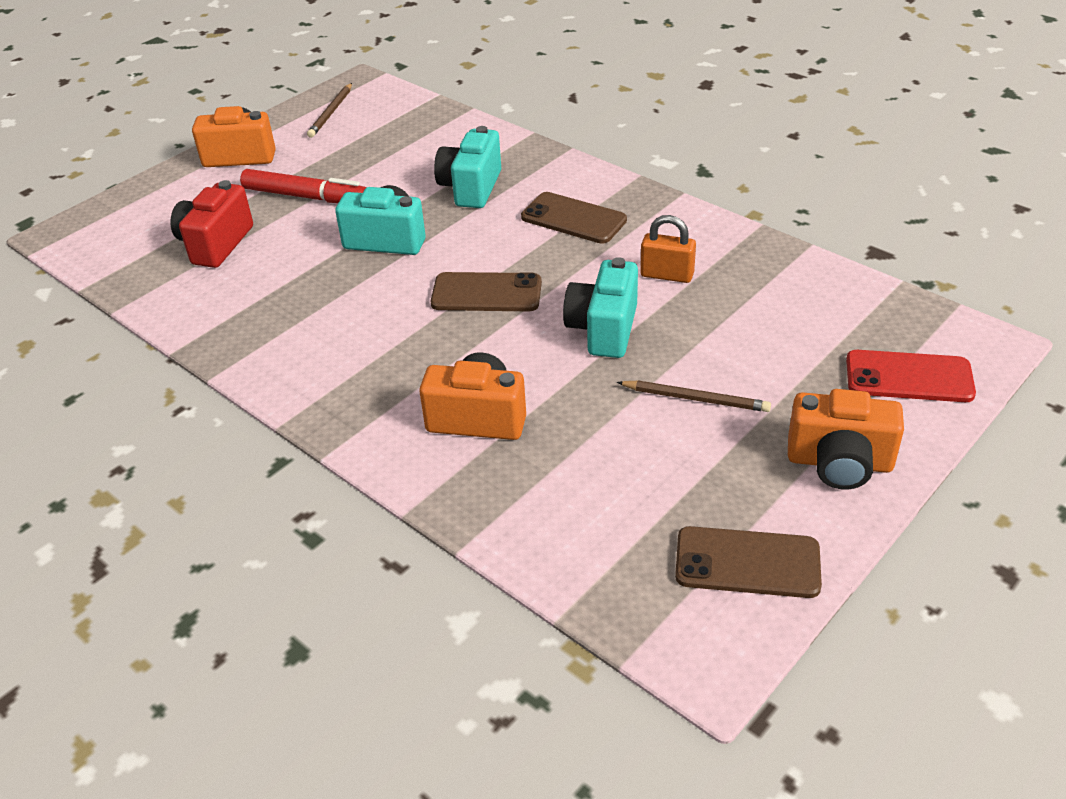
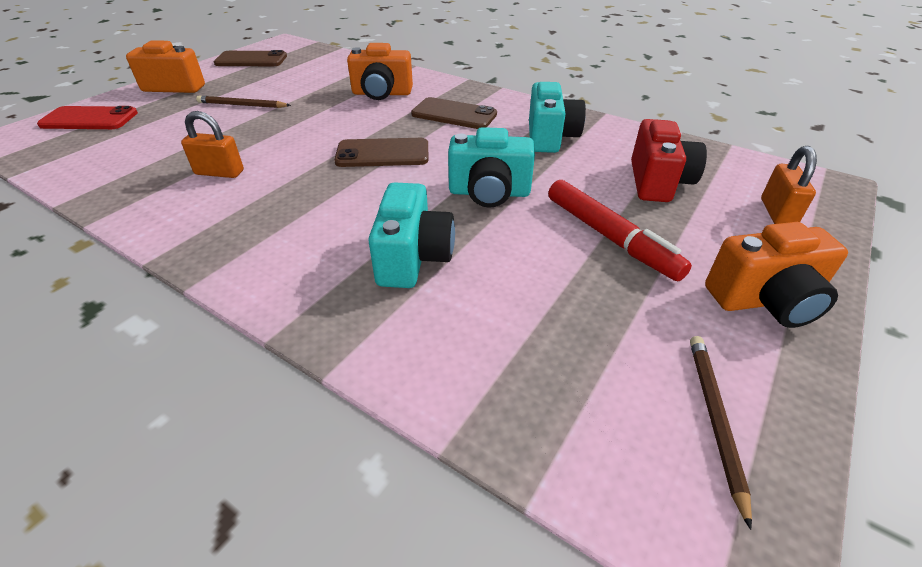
camera: 170 degrees right, 0 degrees up
(146, 211) = (777, 213): none -> orange padlock
(307, 197) = (610, 237): red marker -> red marker turned 135 degrees counterclockwise
(573, 219) = (292, 222): brown phone -> brown phone (454, 114)
(603, 329) = (290, 135): turquoise camera -> turquoise camera (550, 137)

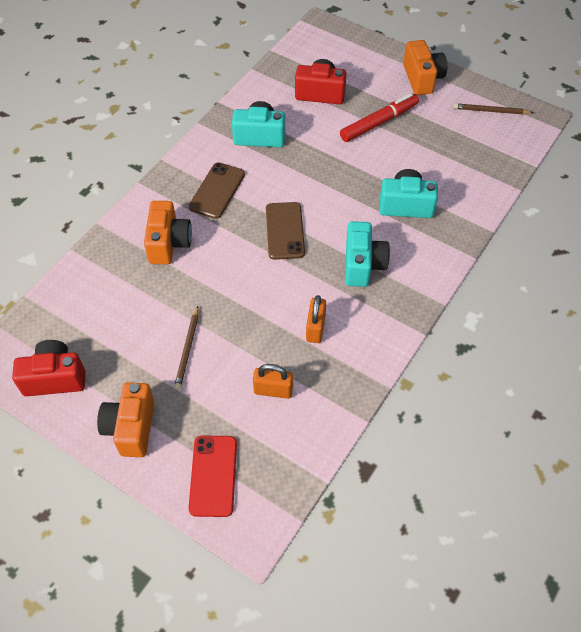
camera: 90 degrees left, 15 degrees up
(251, 60) = (55, 378): brown phone -> red camera
(489, 193) = (336, 171): turquoise camera -> turquoise camera (363, 265)
(777, 213) = (350, 54): orange padlock -> orange padlock (273, 390)

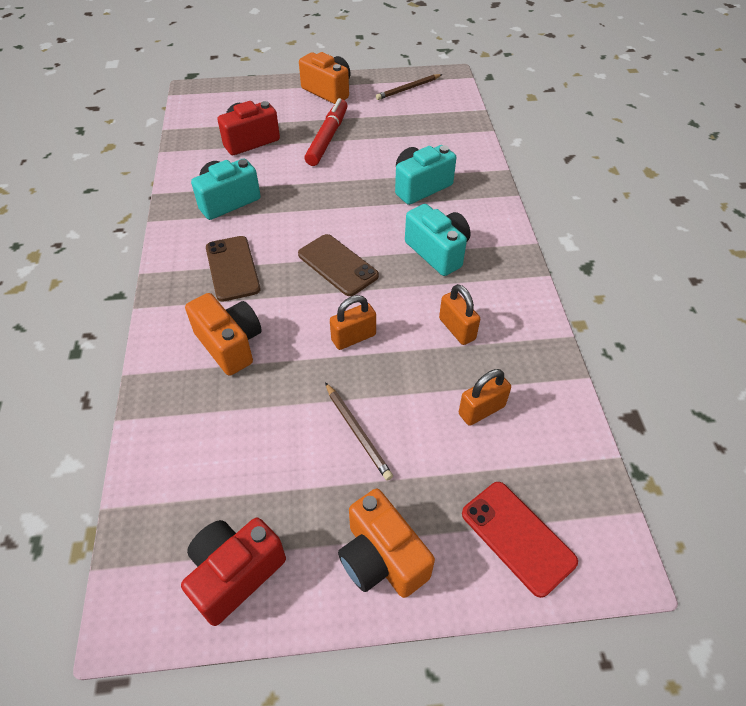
camera: 40 degrees left, 5 degrees down
(244, 288) = (353, 337): none -> orange padlock

